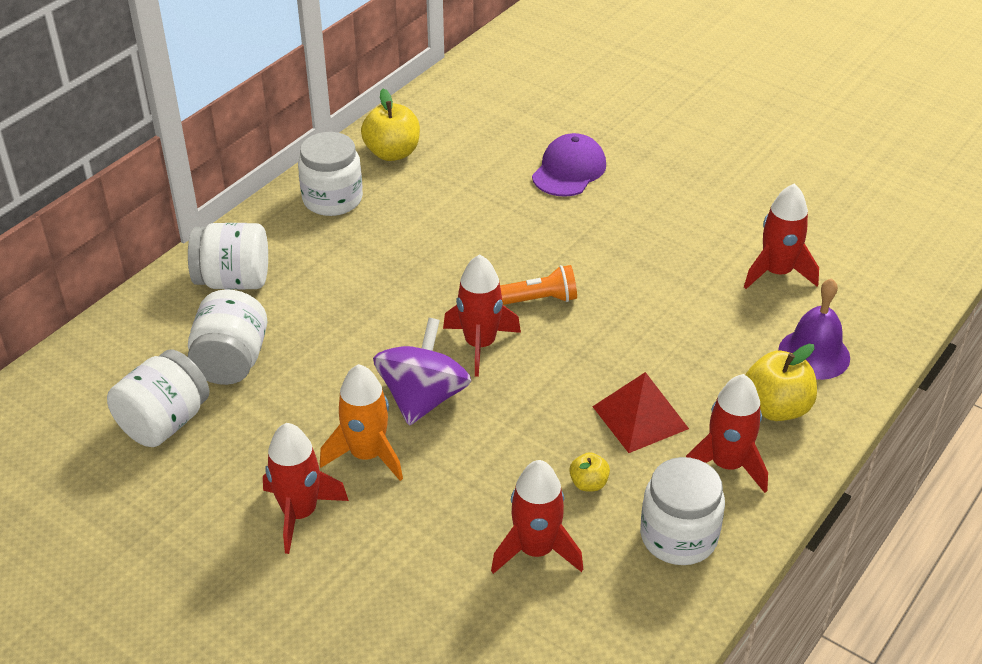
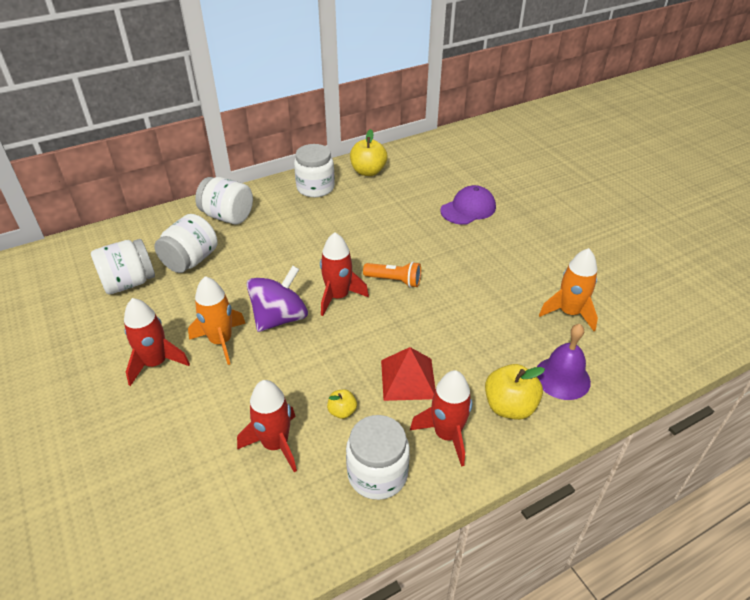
camera: 25 degrees right, 0 degrees up
(777, 273) = (569, 313): red rocket -> orange rocket

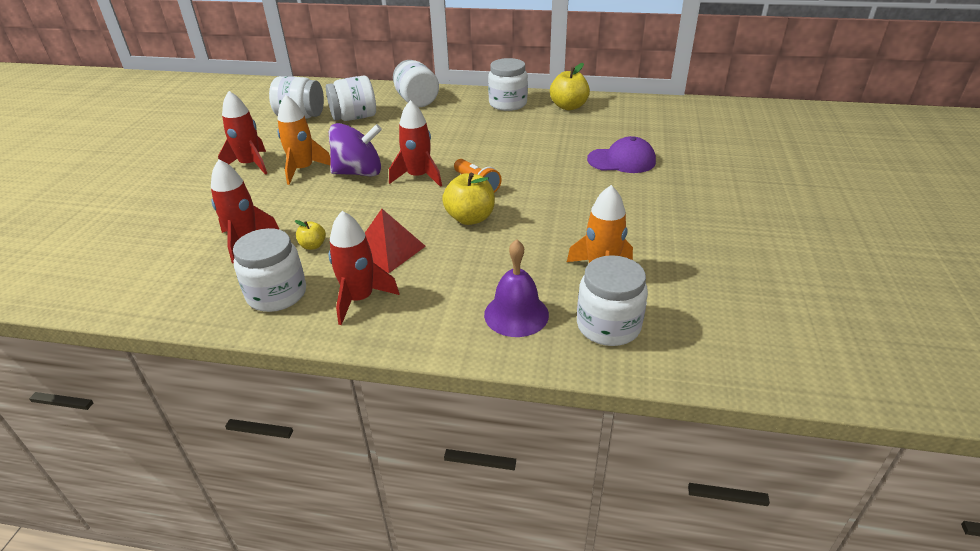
camera: 40 degrees right, 5 degrees down
(509, 407) = (437, 308): yellow apple -> yellow apple (470, 218)
(621, 352) = (608, 326): none -> white jar

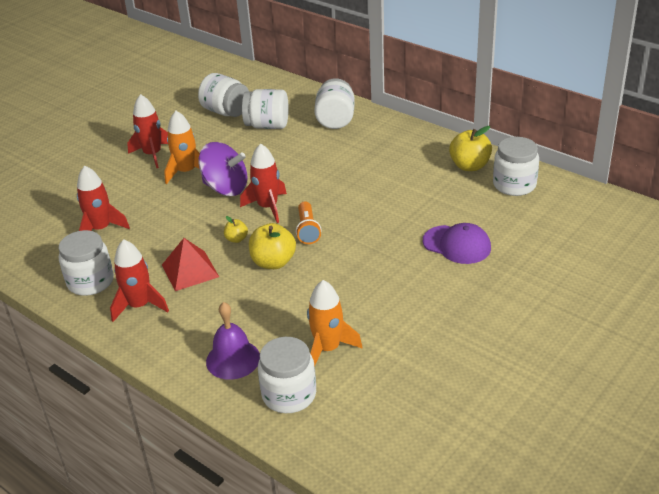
camera: 30 degrees right, 0 degrees up
(313, 246) = (142, 248): yellow apple -> yellow apple (236, 239)
(508, 104) = (415, 146): white jar -> white jar (514, 185)

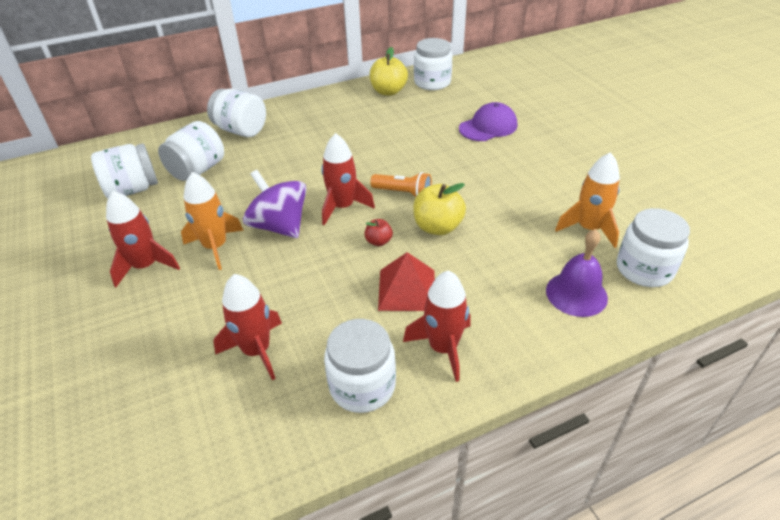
camera: 65 degrees left, 5 degrees up
(226, 188) = (279, 226): purple spinning top -> purple spinning top turned 90 degrees counterclockwise
(236, 239) = (378, 241): yellow apple -> red apple

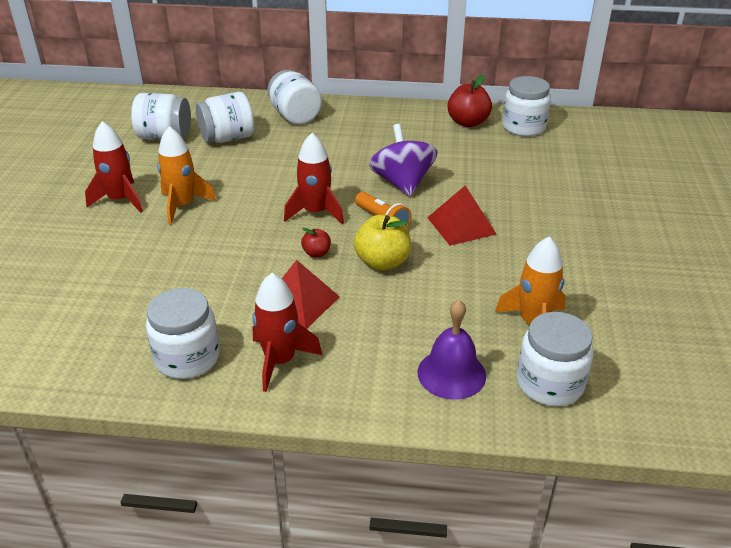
camera: 30 degrees right, 5 degrees down
(256, 351) = (137, 296): red rocket -> none
(279, 226) = (247, 208): purple spinning top -> purple spinning top (402, 183)
(388, 91) = (468, 122): yellow apple -> red apple
(465, 174) = (461, 225): none -> red pyramid
(488, 127) = (536, 189): purple cap -> none

